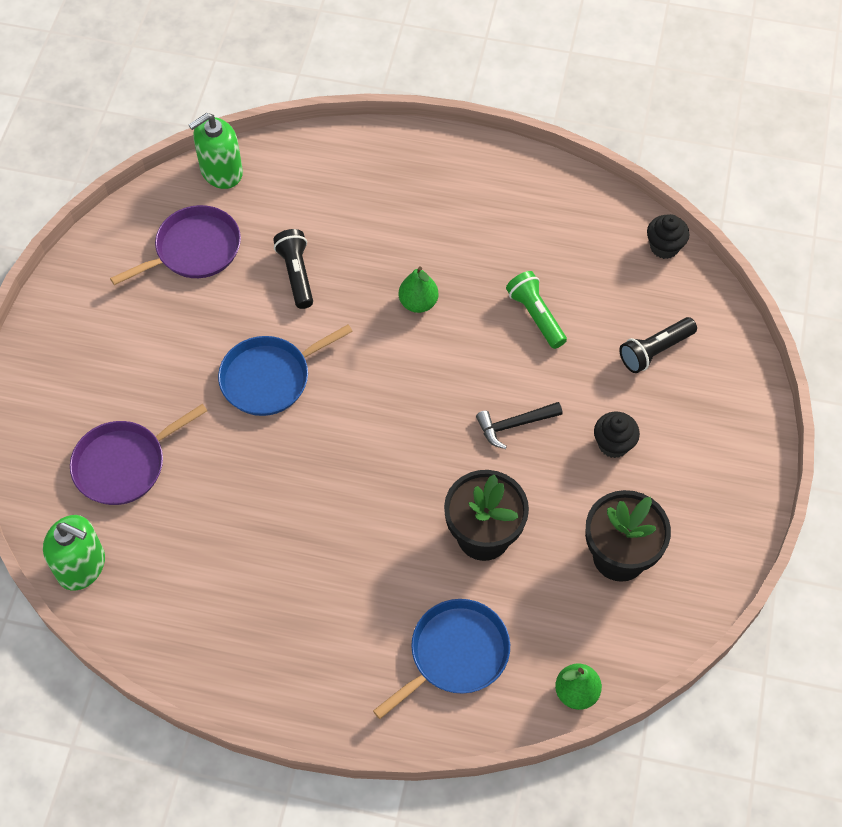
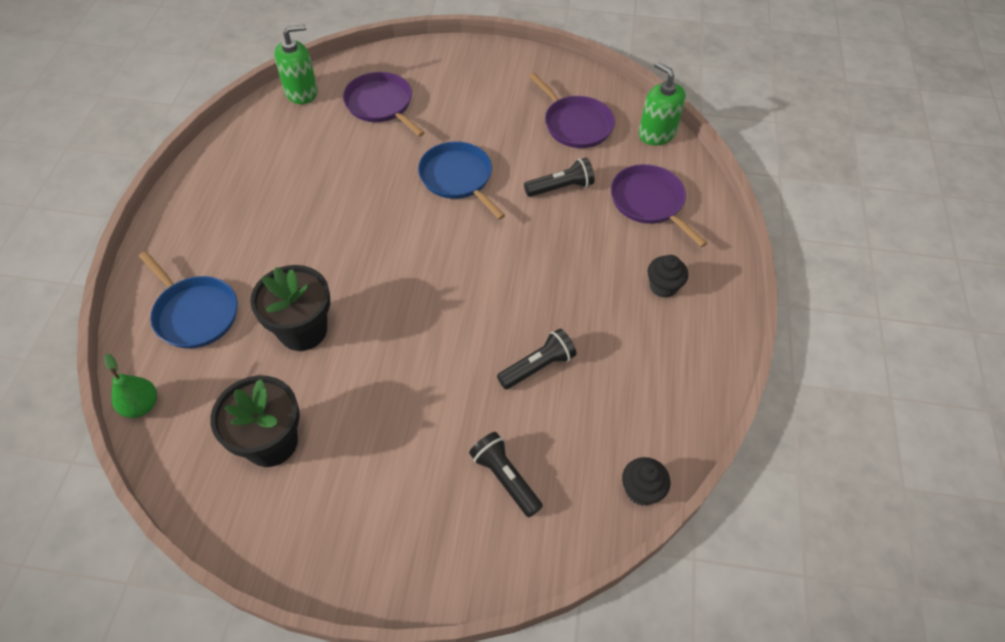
camera: 85 degrees right, 5 degrees down
(81, 566) = (301, 92): green soap dispenser -> green soap dispenser turned 135 degrees counterclockwise
(327, 194) = (649, 202): none -> purple pan
(418, 303) = (542, 272): green pear -> none
(514, 425) = (415, 351): black hammer -> none
(535, 315) = (538, 366): green flashlight -> black flashlight
(613, 444) = (393, 437): black cupcake -> black cupcake (663, 286)

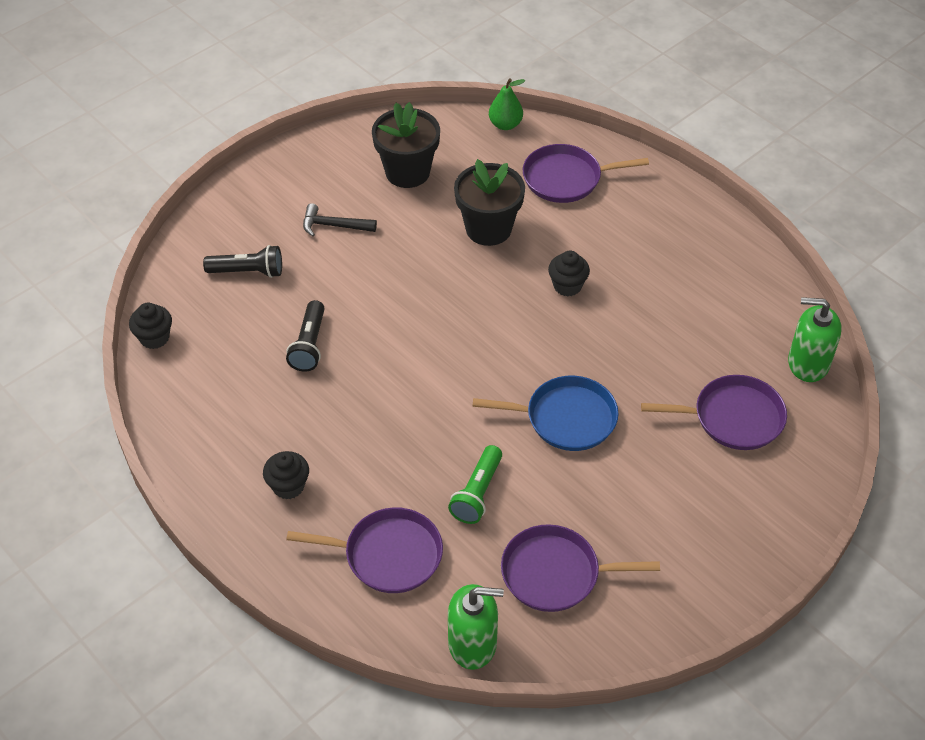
camera: 130 degrees right, 5 degrees down
(195, 313) = (566, 178): blue pan -> purple pan
(301, 92) = (808, 363): green soap dispenser -> green soap dispenser turned 90 degrees clockwise
(329, 243) = (567, 286): none -> black cupcake
(391, 451) = (334, 225): none -> black hammer
(561, 187) = (477, 493): black flashlight -> green flashlight

